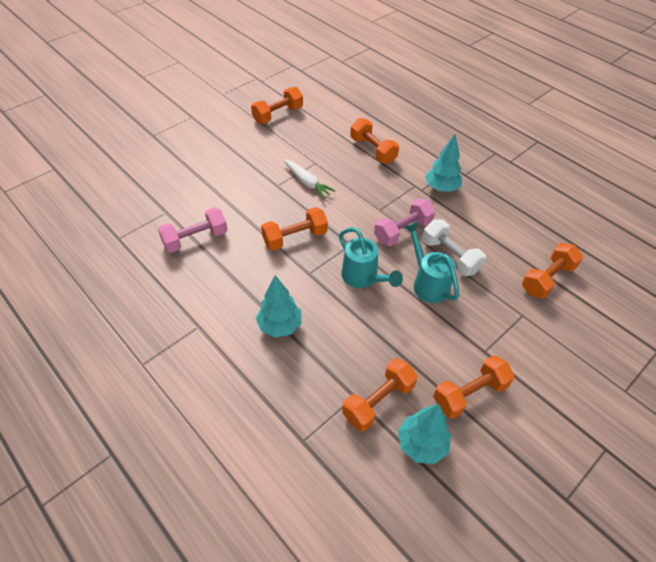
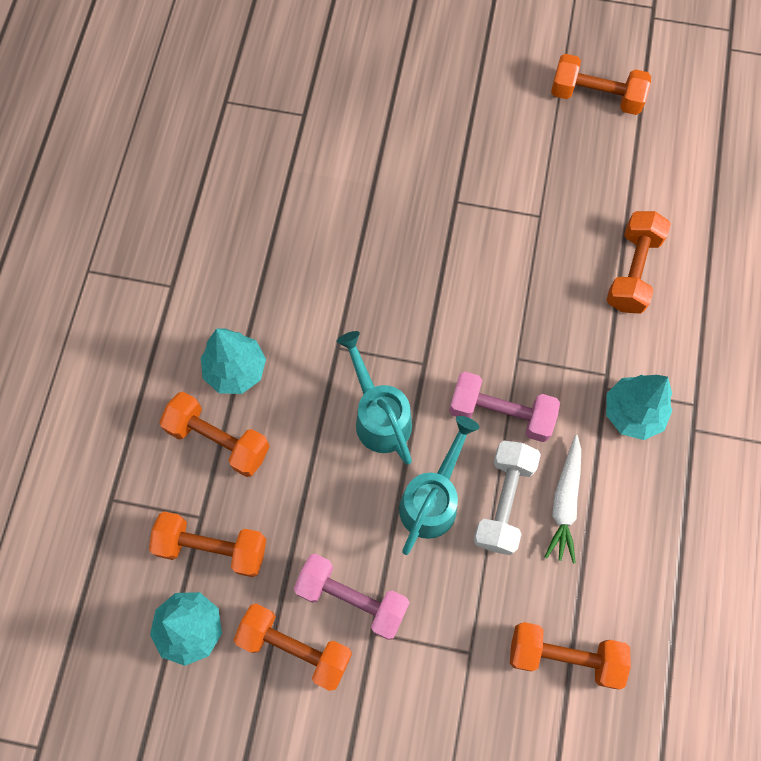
camera: 55 degrees right, 20 degrees up
(195, 239) = (289, 181): pink dumbbell -> pink dumbbell (352, 598)
(295, 238) = (381, 289): orange dumbbell -> orange dumbbell (219, 440)
(307, 183) = (491, 233): white carrot -> white carrot (564, 502)
(363, 278) = (379, 415): turquoise watering can -> turquoise watering can turned 135 degrees clockwise

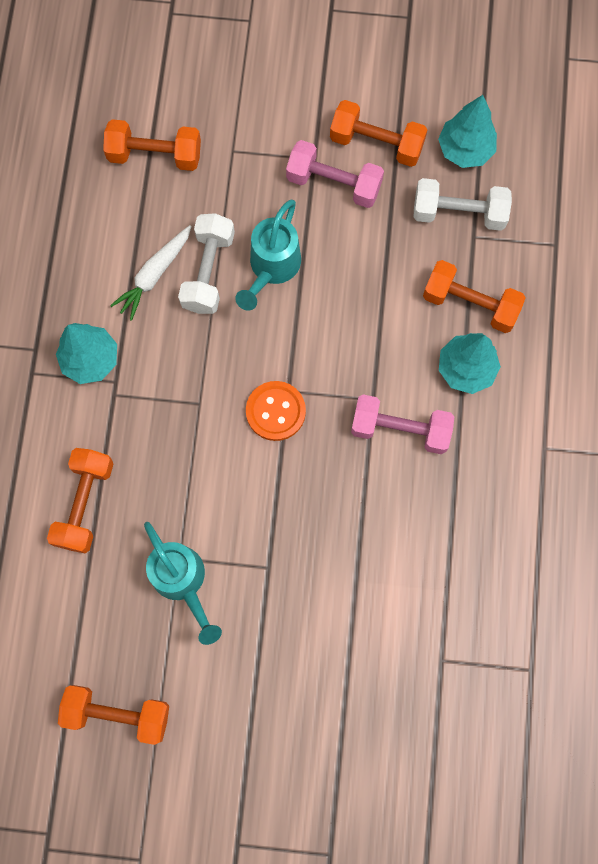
camera: 175 degrees right, 5 degrees up
(212, 547) = (459, 213): orange dumbbell -> white dumbbell
(379, 415) = (326, 338): turquoise watering can -> turquoise watering can (182, 582)
(438, 343) = (275, 411): none -> orange button
(501, 413) = (213, 349): pink dumbbell -> pink dumbbell (400, 429)
(564, 502) = (154, 275): white carrot -> white carrot turned 150 degrees counterclockwise

